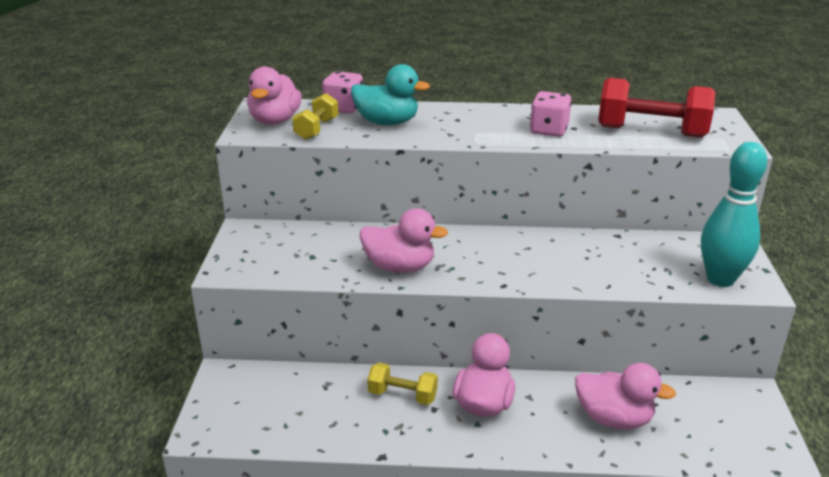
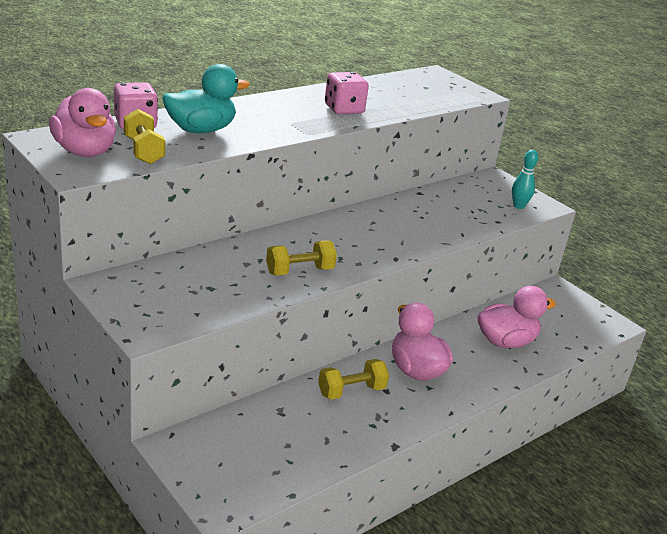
camera: 45 degrees left, 0 degrees up
(399, 267) = (299, 271): pink duck -> yellow dumbbell
(651, 132) = (414, 95): red dumbbell -> none
(720, 279) = (518, 206): turquoise bowling pin -> turquoise bowling pin, size x0.49

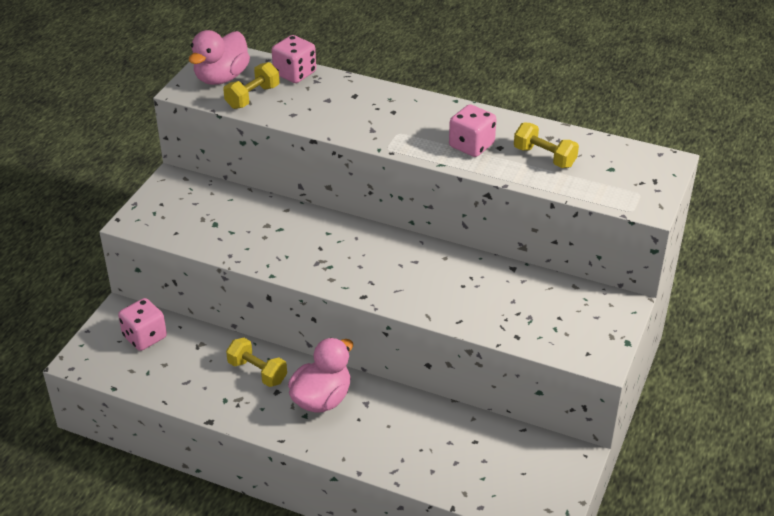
camera: 65 degrees right, 10 degrees up
(201, 130) = (323, 102): turquoise duck -> none
(233, 443) = (144, 337): none -> pink dice
(299, 271) = (284, 254): yellow dumbbell -> yellow dumbbell (544, 157)
(505, 342) = (427, 444): pink duck -> none
(518, 206) = (572, 341): turquoise bowling pin -> none

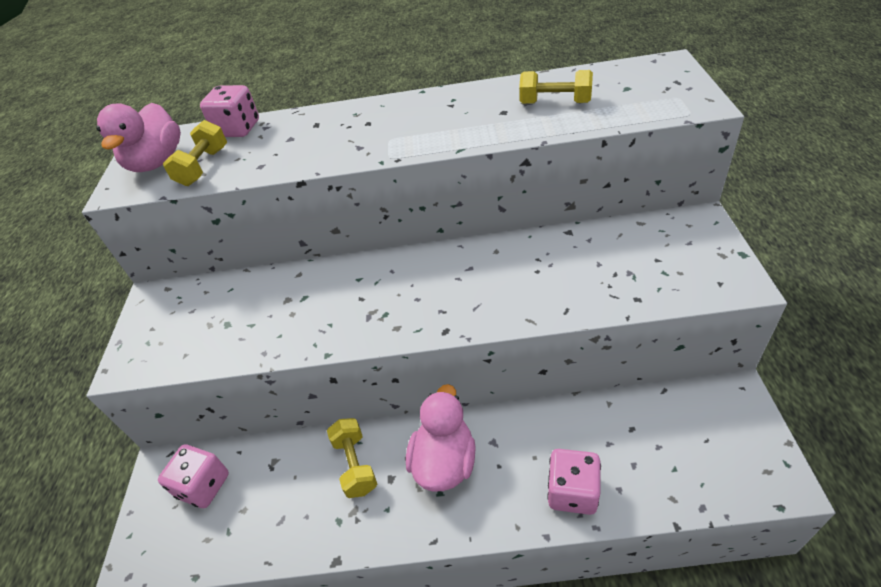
camera: 20 degrees left, 5 degrees up
(257, 372) = (355, 465): yellow dumbbell -> yellow dumbbell turned 60 degrees clockwise
(471, 145) = (474, 121): pink dice -> pink dice (572, 492)

